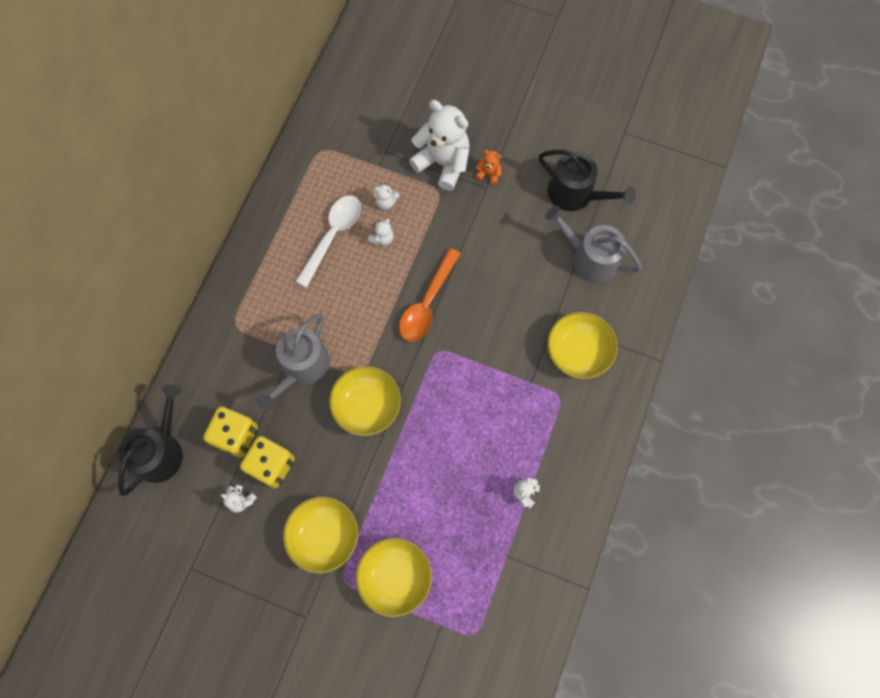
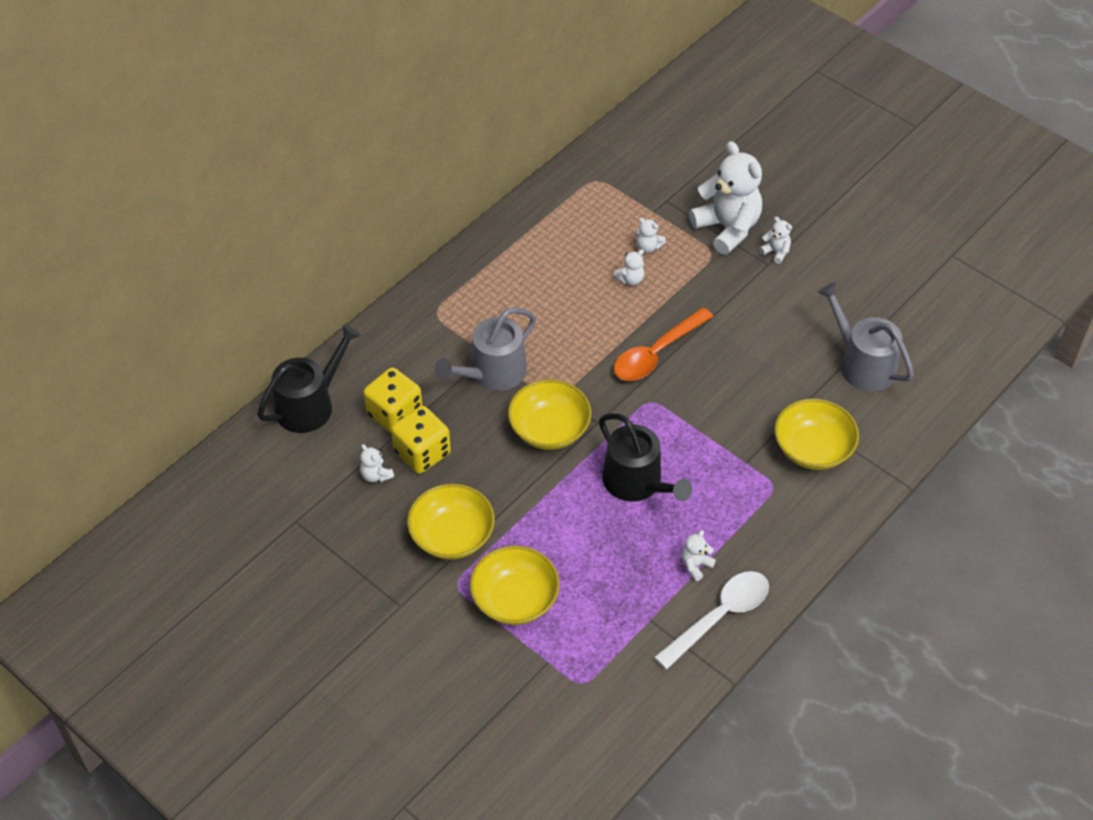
camera: 20 degrees right, 20 degrees down
(333, 236) = (576, 262): white spoon -> white spoon (719, 616)
(488, 174) = (776, 252): orange teddy bear -> white teddy bear
(575, 194) = (870, 298): black watering can -> black watering can (637, 483)

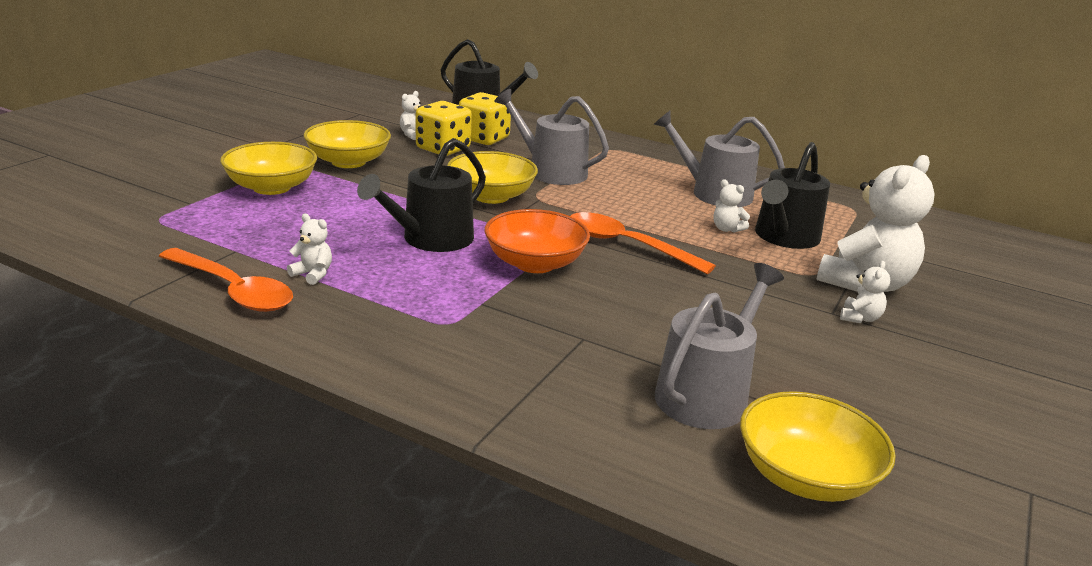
camera: 75 degrees right, 25 degrees down
(555, 264) = (714, 193): none -> grey watering can
(648, 247) = (784, 237): white teddy bear -> black watering can
(685, 419) = (535, 263): none -> orange bowl
(719, 616) = (233, 290): white spoon -> orange spoon
(813, 449) = (522, 352): yellow bowl -> yellow bowl (805, 476)

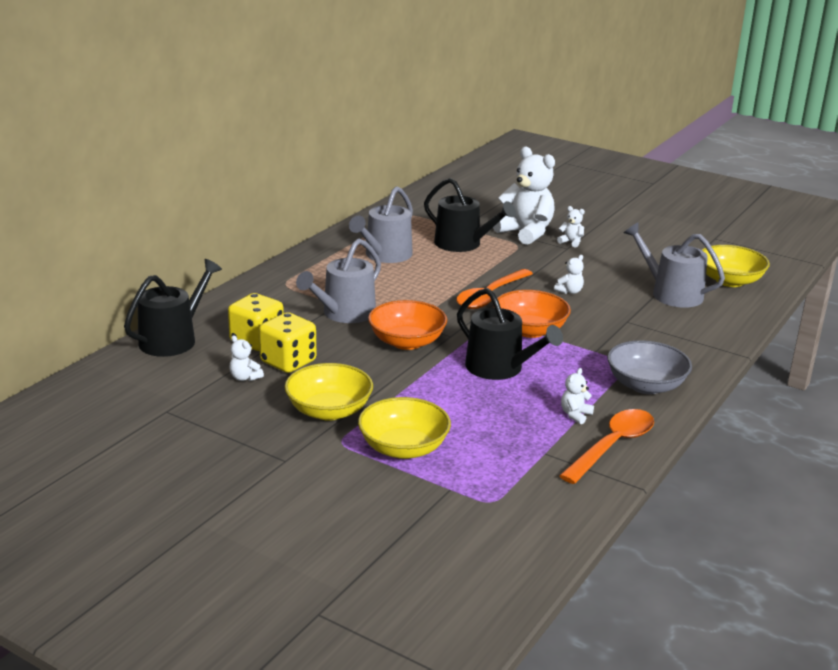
camera: 85 degrees left, 0 degrees up
(381, 330) = (645, 385): none -> grey bowl
(491, 196) = (407, 342): yellow bowl -> orange bowl
(726, 229) = (453, 260): white teddy bear -> white teddy bear (569, 291)

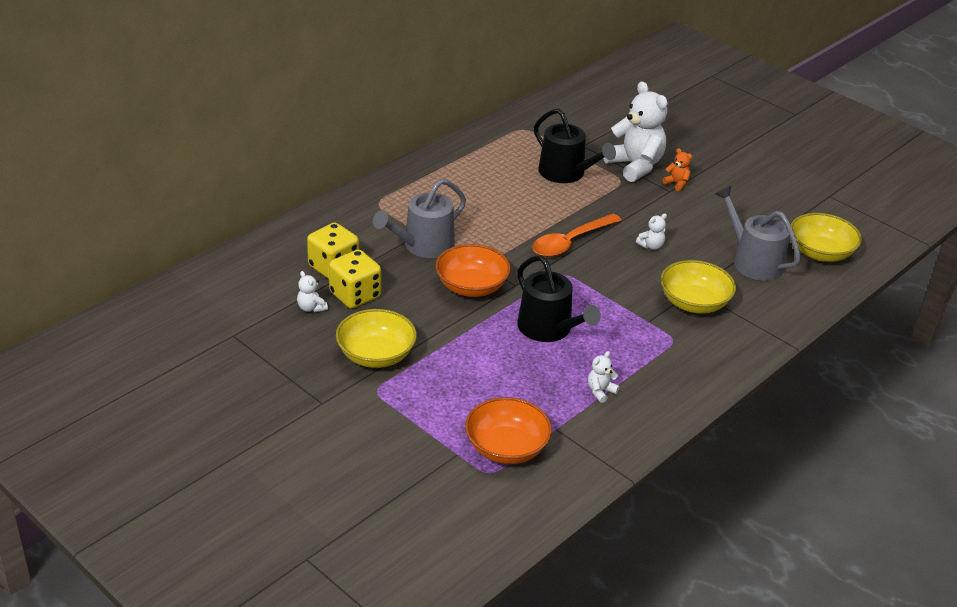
camera: 10 degrees right, 10 degrees up
(173, 339) = (258, 256): black watering can -> none
(385, 255) = (484, 179): grey watering can -> none
(403, 448) = (430, 405): yellow bowl -> yellow bowl (694, 303)
(530, 330) = (594, 288): orange bowl -> orange bowl (506, 448)
(571, 242) = (677, 184): white teddy bear -> orange teddy bear
(612, 446) = (622, 430): orange spoon -> none
(645, 385) = (681, 368): grey bowl -> none

